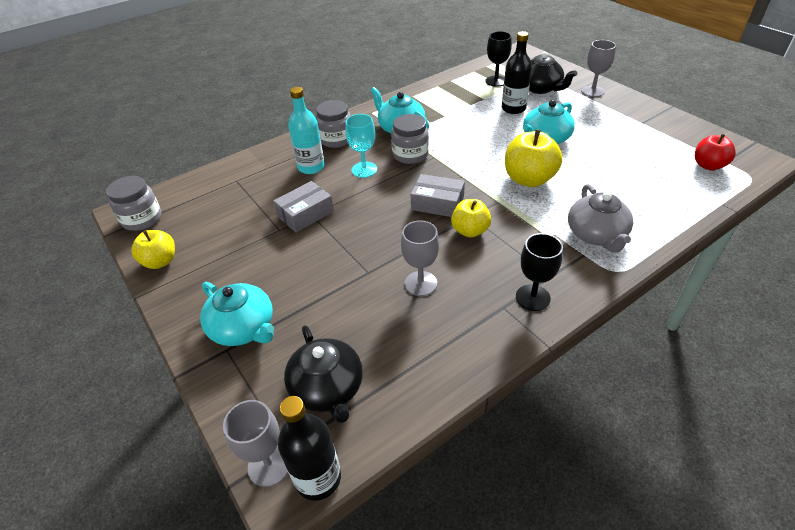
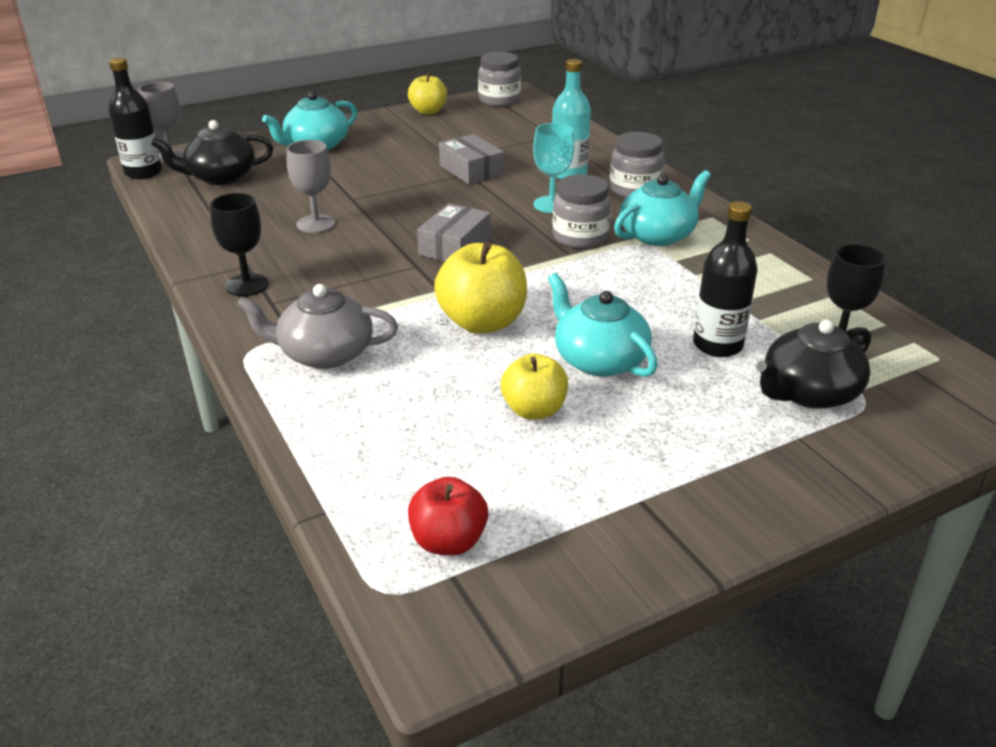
camera: 95 degrees right, 10 degrees down
(470, 231) = (387, 261): yellow apple -> yellow apple (534, 410)
(592, 91) = (797, 464): grey goblet -> none

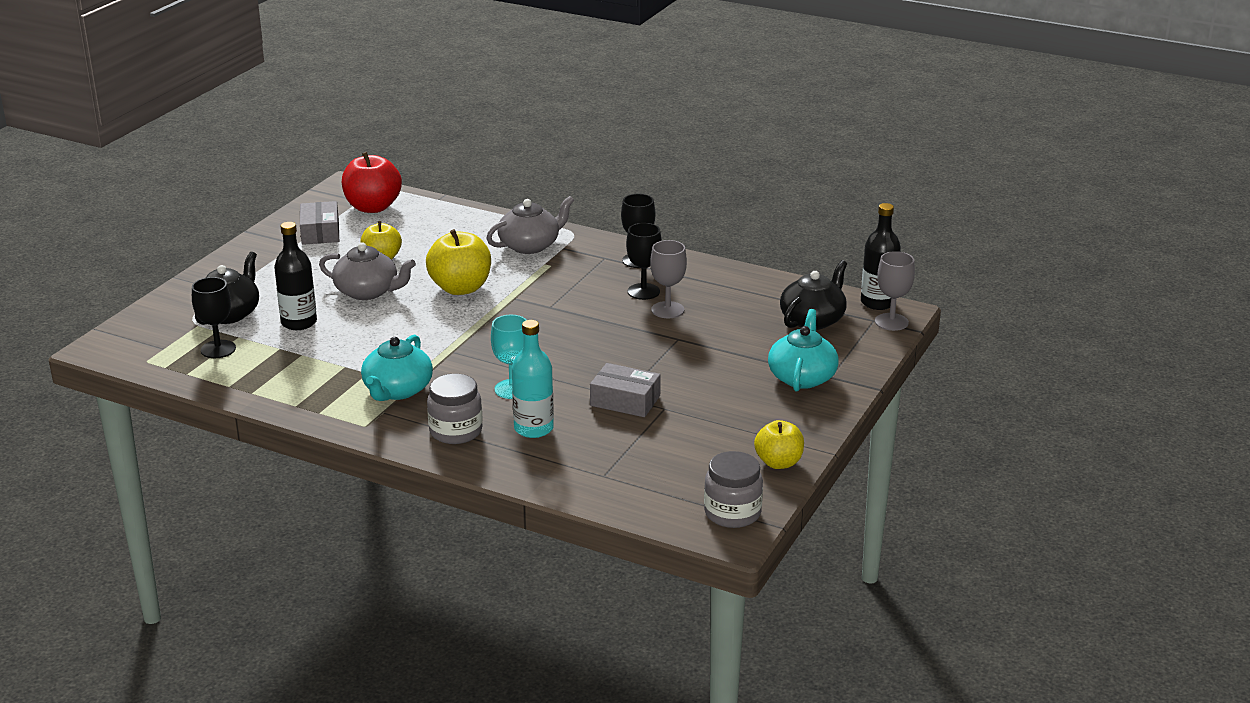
camera: 145 degrees right, 5 degrees down
(304, 249) = (643, 291): none -> black goblet
(448, 541) = (373, 207): red apple -> red apple, size x1.55
(455, 246) = (543, 328): grey box -> grey box (320, 232)
(580, 237) = (458, 367): grey jar -> none
(599, 360) = (368, 292): turquoise teapot -> grey teapot

